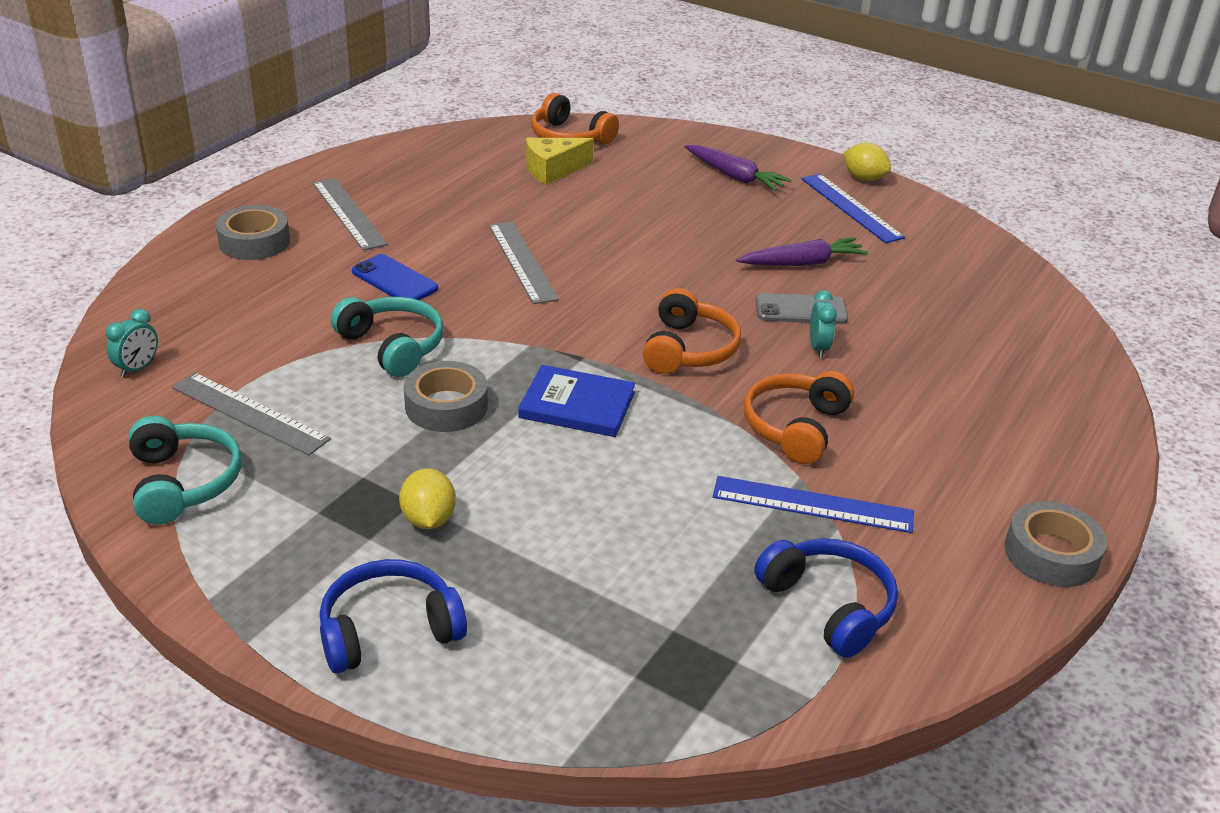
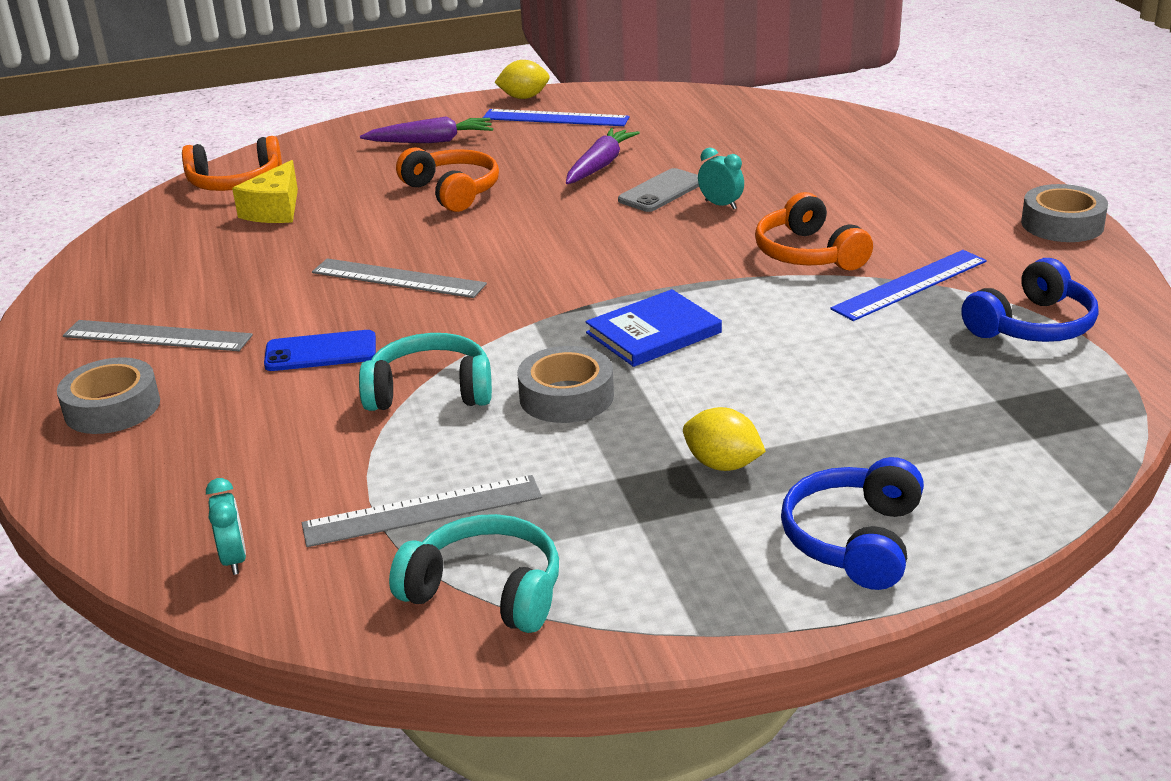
camera: 45 degrees left, 5 degrees down
(688, 349) = (646, 255): orange headphones -> orange headphones (452, 191)
(828, 605) = (1032, 325): blue headphones -> blue headphones turned 135 degrees clockwise

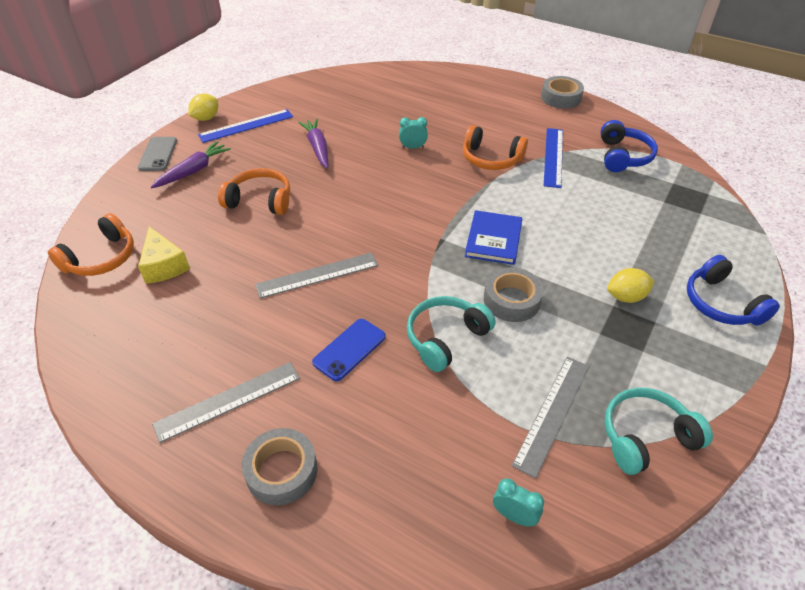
camera: 45 degrees left, 15 degrees up
(661, 191) = (373, 151): grey phone -> grey phone (158, 154)

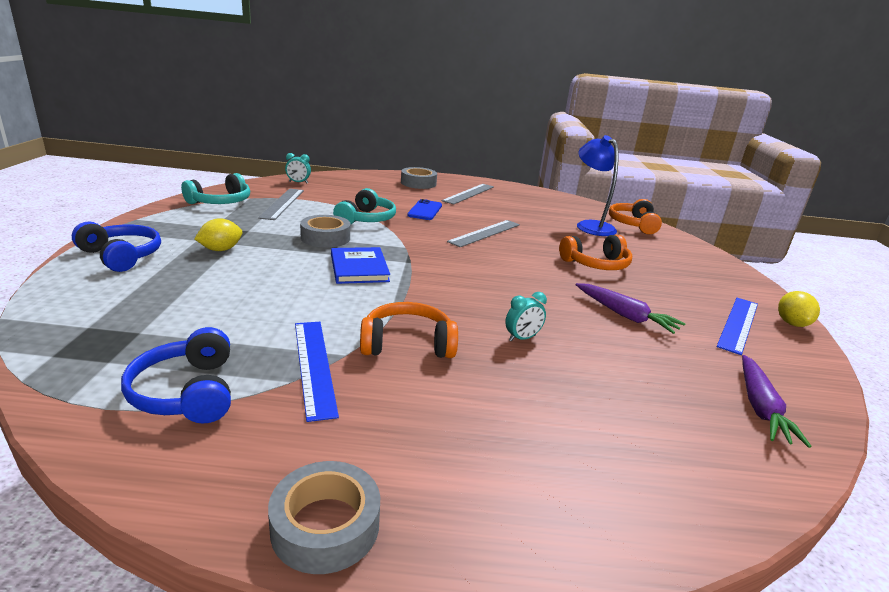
camera: 150 degrees right, 20 degrees down
(158, 154) = (746, 282): grey phone -> none
(164, 265) = (590, 226): yellow cheese -> blue lamp
(193, 171) = (689, 275): purple carrot -> purple carrot (760, 407)

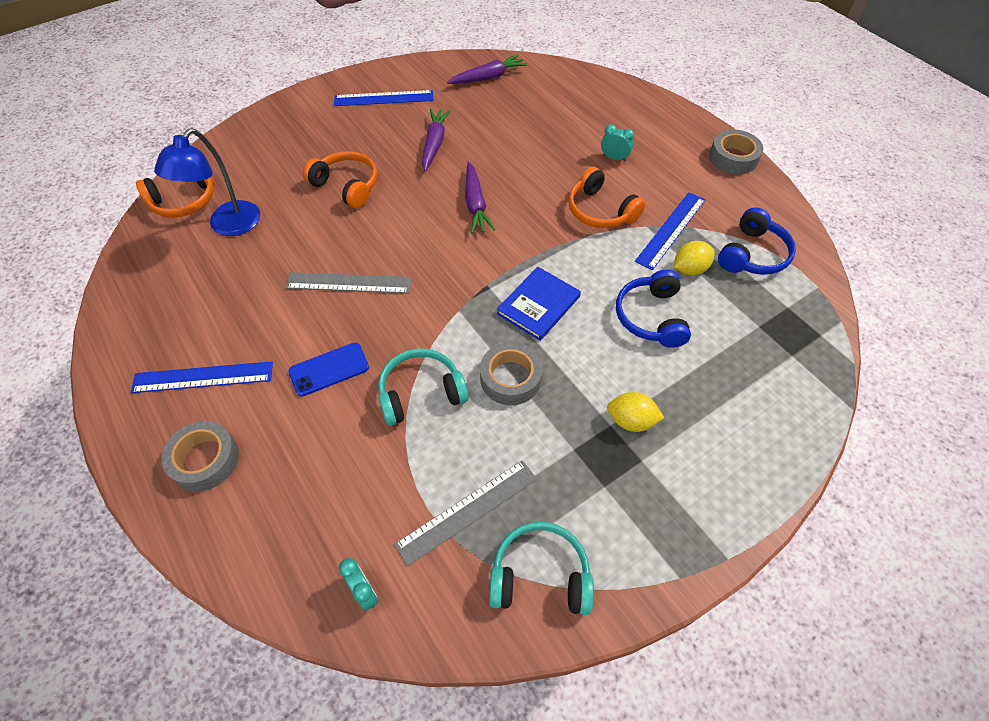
camera: 125 degrees left, 30 degrees up
(121, 256) = (732, 470): blue headphones -> blue headphones (651, 317)
(469, 194) = (203, 377): grey ruler -> blue ruler
(507, 295) = (475, 204): none -> purple carrot
(522, 338) = (528, 172): turquoise clock -> turquoise clock (614, 158)
(792, 323) = (353, 79): yellow lemon -> yellow lemon (689, 269)

